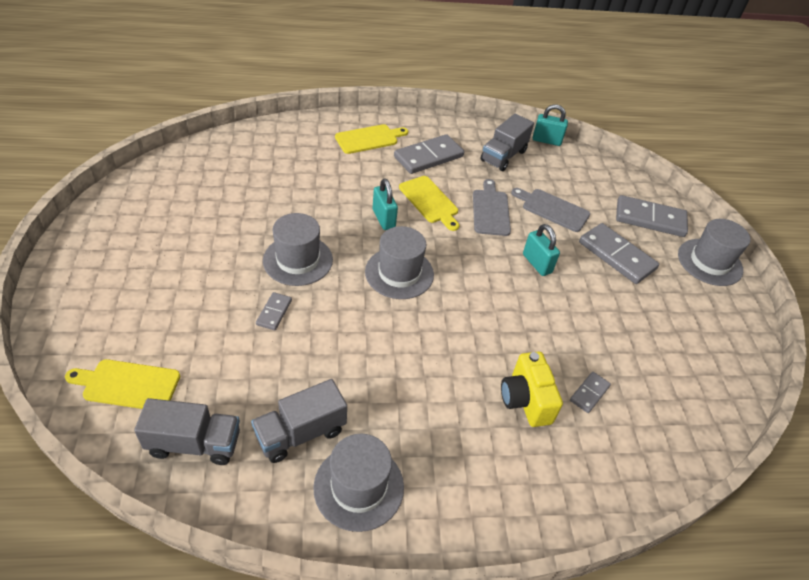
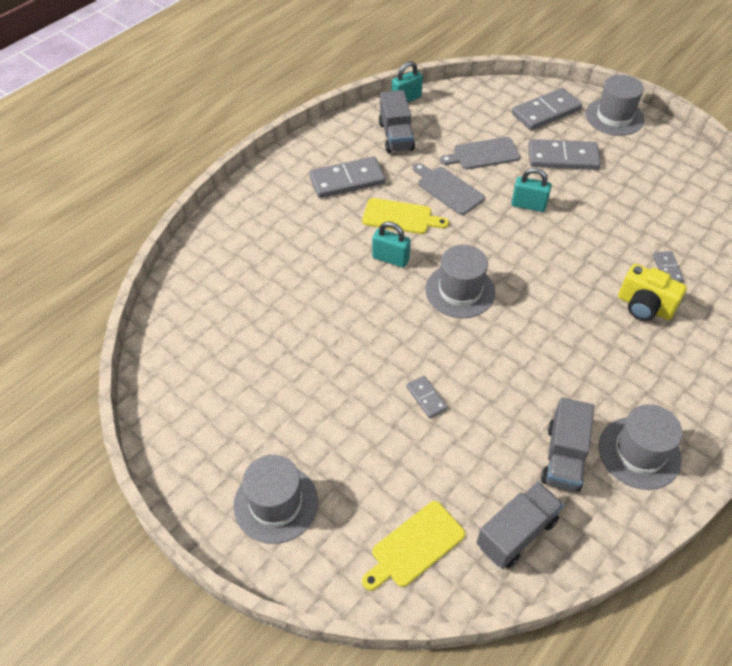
camera: 40 degrees left, 5 degrees up
(298, 260) = (382, 345): grey hat -> grey hat (276, 503)
(369, 139) = (282, 201): yellow cutting board -> none
(428, 157) = (347, 180): grey domino -> grey domino turned 60 degrees clockwise

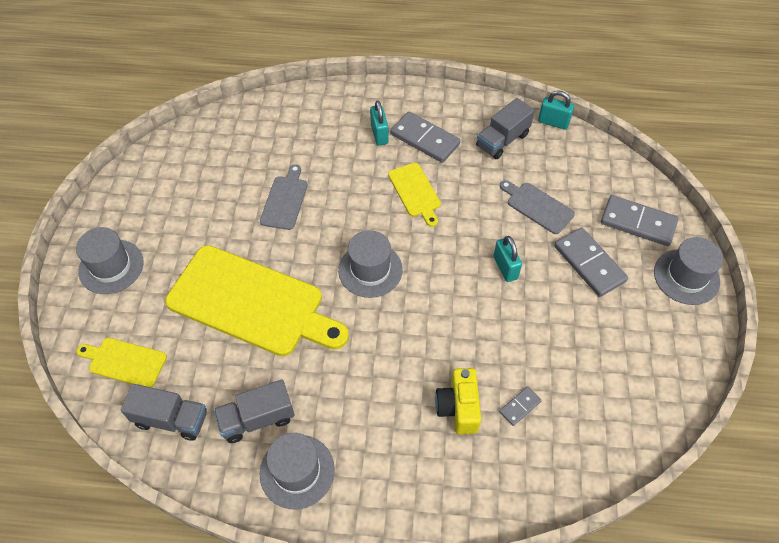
camera: 55 degrees right, 5 degrees up
(390, 259) = (367, 210): turquoise padlock -> turquoise padlock (379, 134)
(426, 398) = (251, 303): grey domino -> yellow cutting board
(448, 189) = (473, 205): grey cutting board -> grey cutting board (285, 200)

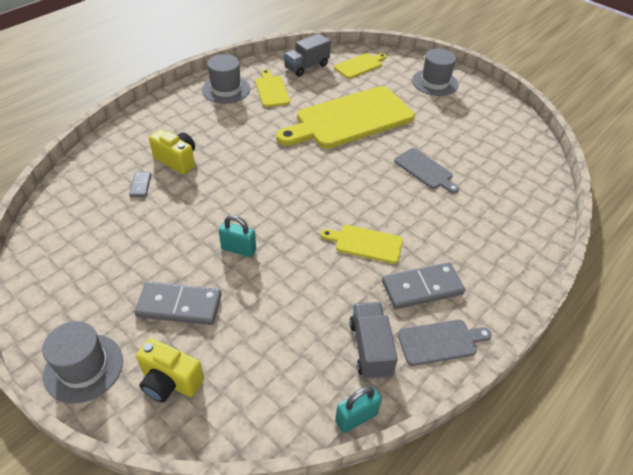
camera: 125 degrees right, 10 degrees down
(257, 418) = (271, 90): grey truck -> yellow cutting board
(370, 270) = (318, 178): grey hat -> none
(379, 134) = (454, 260): turquoise padlock -> none
(537, 206) = (269, 315): grey cutting board -> grey cutting board (440, 342)
(638, 222) = (170, 382): grey domino -> yellow camera

